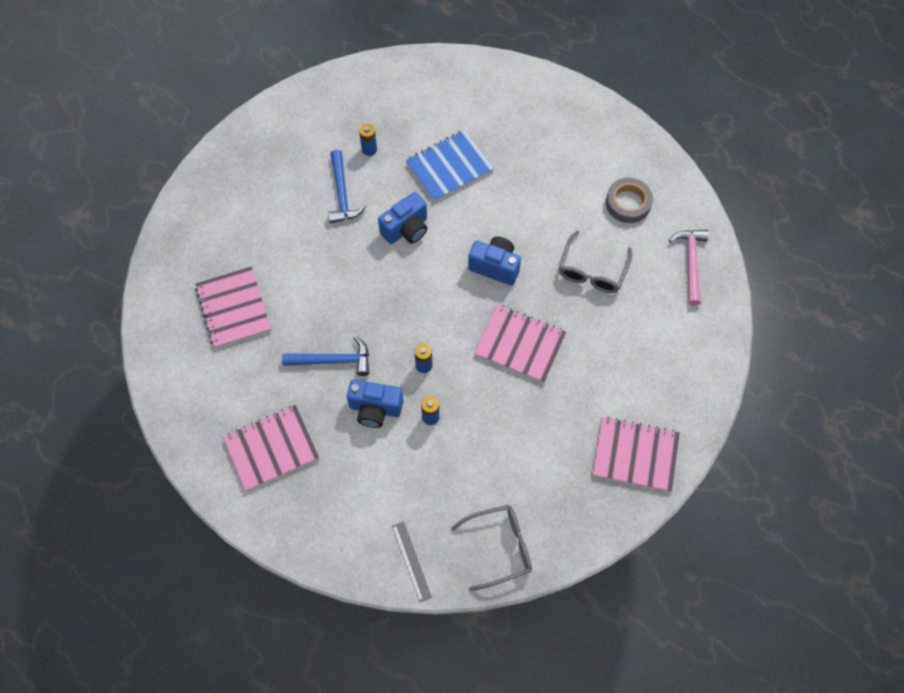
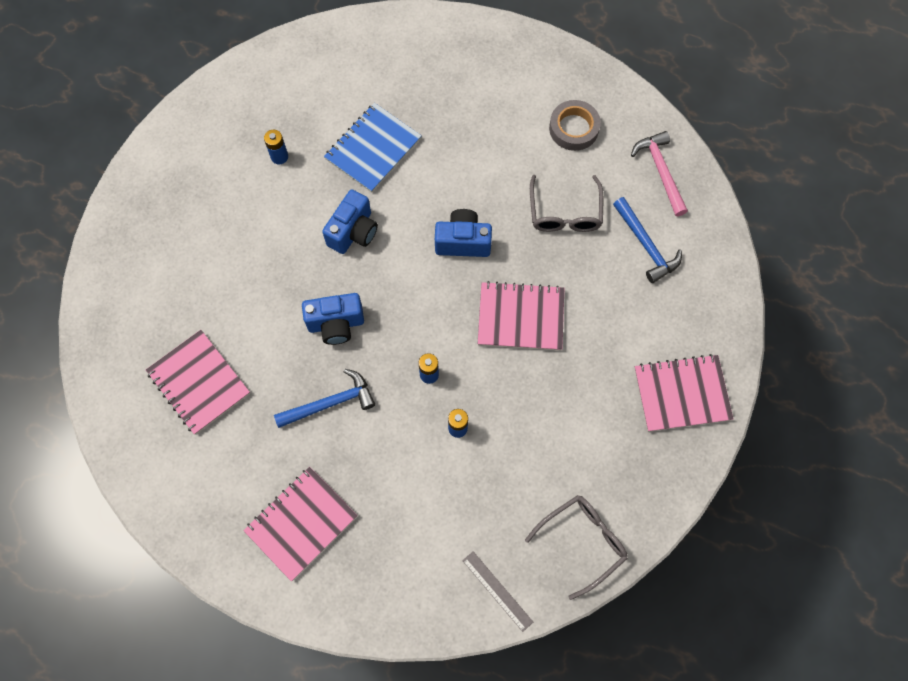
camera: 20 degrees left, 5 degrees up
(342, 194) = (269, 216): blue hammer -> blue hammer (645, 245)
(375, 409) = (396, 440): blue camera -> blue camera (336, 324)

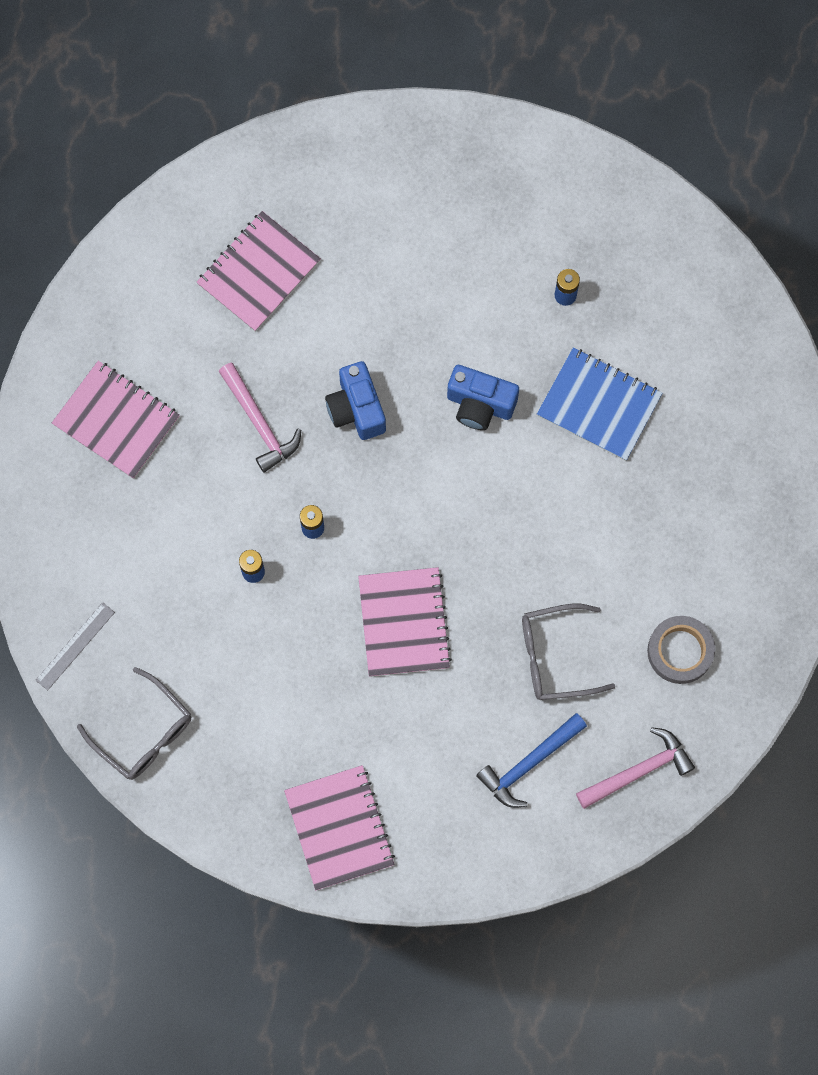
camera: 80 degrees right, 5 degrees up
(330, 403) = (259, 423): blue hammer -> pink hammer
(463, 242) = (491, 537): blue camera -> none

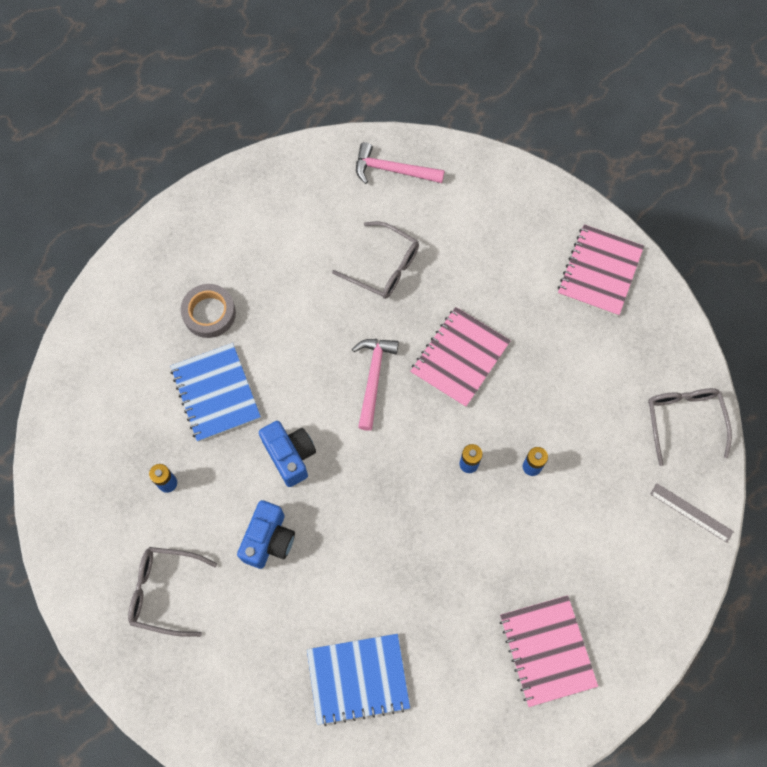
camera: 140 degrees left, 5 degrees down
(75, 646) = (691, 512): grey ruler -> grey ruler turned 45 degrees clockwise
(258, 272) = (358, 679): pink notebook -> blue notebook
(259, 423) = (447, 565): pink hammer -> pink hammer (373, 378)
(356, 409) = (373, 520): blue camera -> blue camera (269, 540)
(481, 210) = (165, 591): none -> grey glasses
(529, 763) = (453, 221): blue hammer -> none
(680, 651) = (307, 213): grey tape -> grey tape (209, 313)

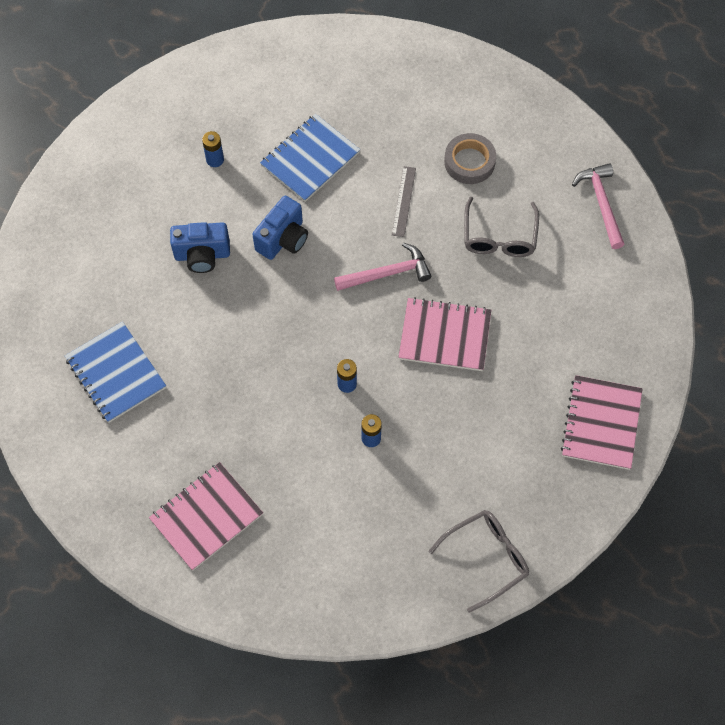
camera: 65 degrees right, 5 degrees down
(165, 591) = (124, 199): grey glasses -> none
(209, 313) = (379, 122): grey tape -> grey tape (469, 162)
(599, 271) = (601, 423): pink notebook -> pink notebook turned 75 degrees counterclockwise
(691, 512) = (396, 598): grey ruler -> grey ruler (404, 201)

